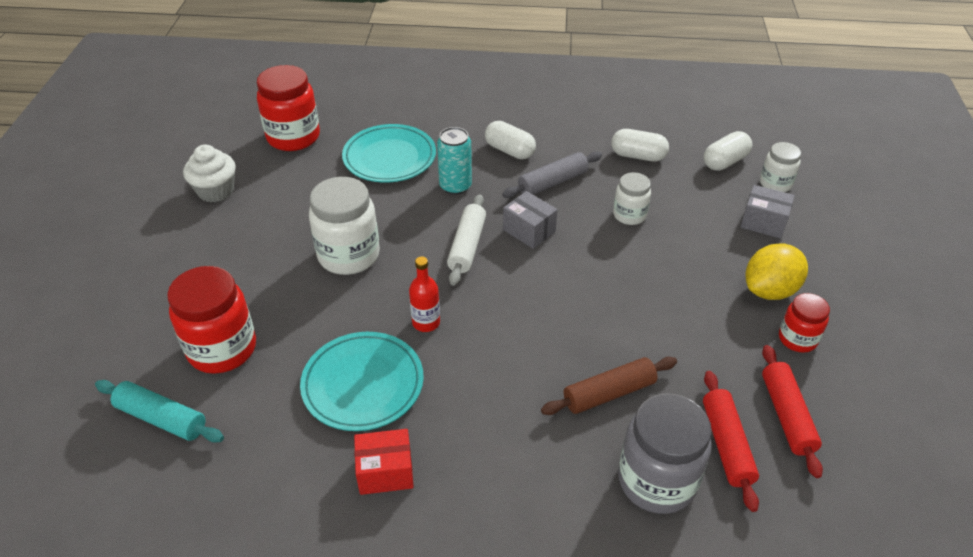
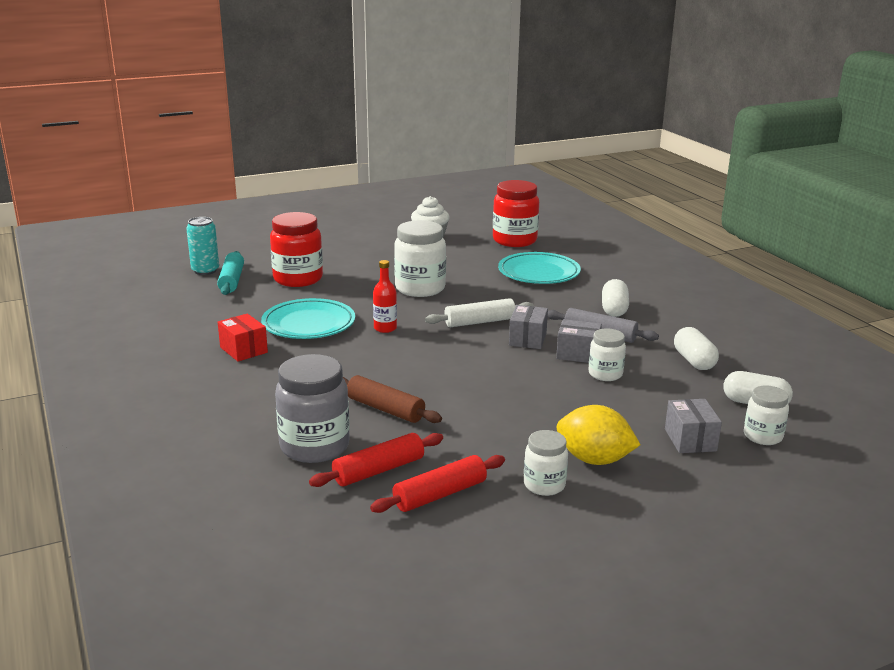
camera: 60 degrees right, 20 degrees down
(455, 186) = (540, 301): turquoise can -> turquoise can (205, 271)
(581, 213) = (578, 354): none -> grey box
(797, 339) = (544, 485): red jar -> white jar

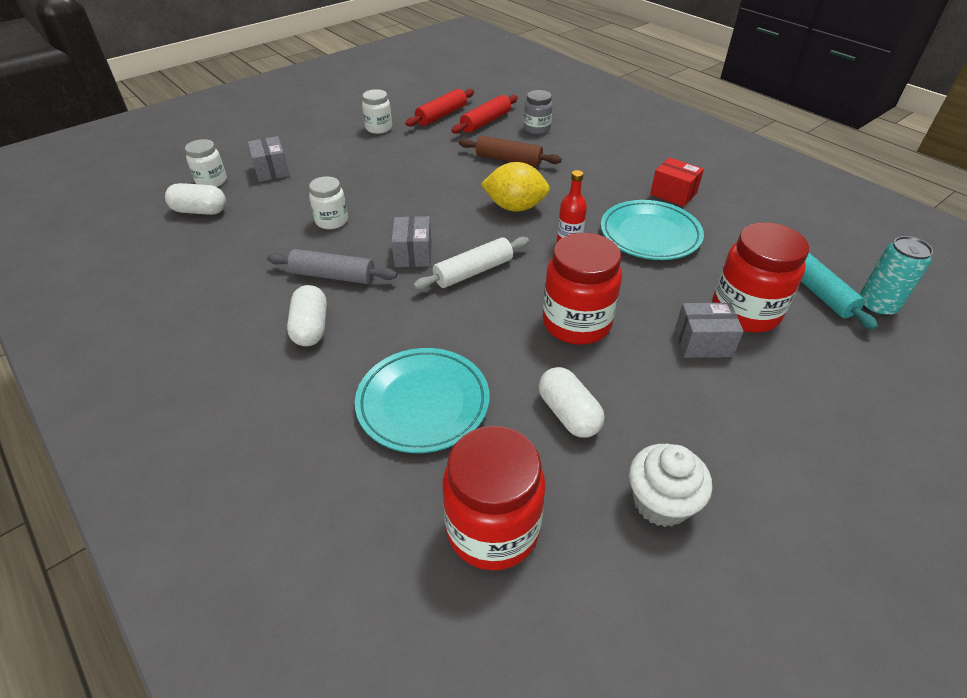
camera: 165 degrees right, 20 degrees up
(314, 446) = (537, 129): grey jar -> grey jar, size x0.57
(420, 288) = (576, 323): white jar -> red jar
(578, 354) = (358, 242): grey box -> grey box (703, 343)
(594, 460) = (346, 147): yellow lemon -> yellow lemon (515, 207)
(694, 361) = (237, 253): white capsule -> white capsule (568, 414)

